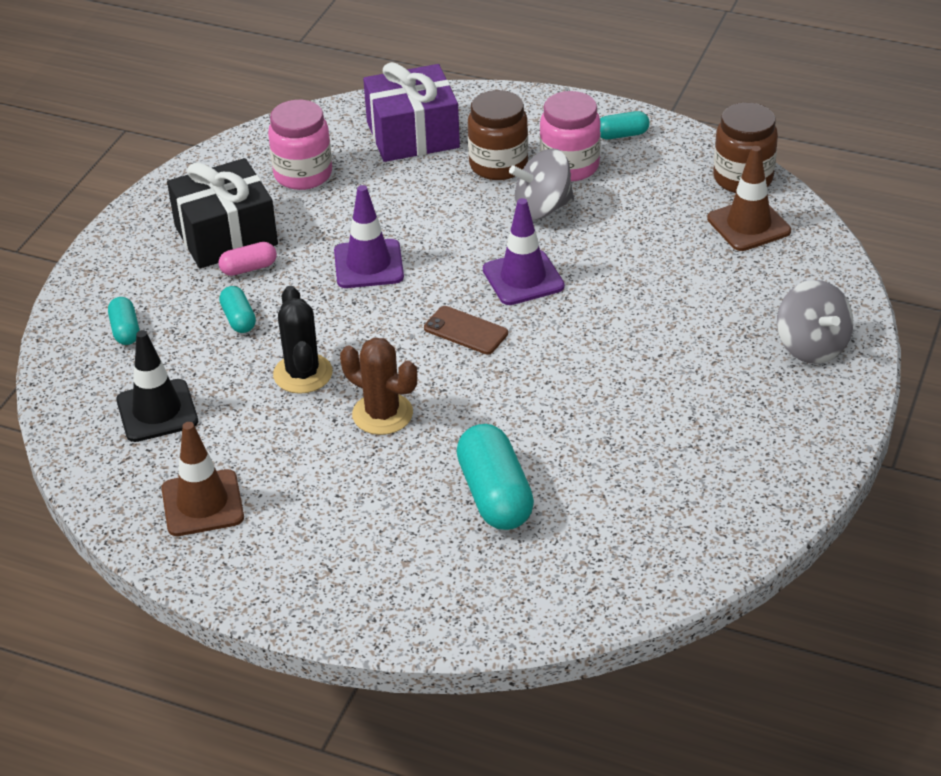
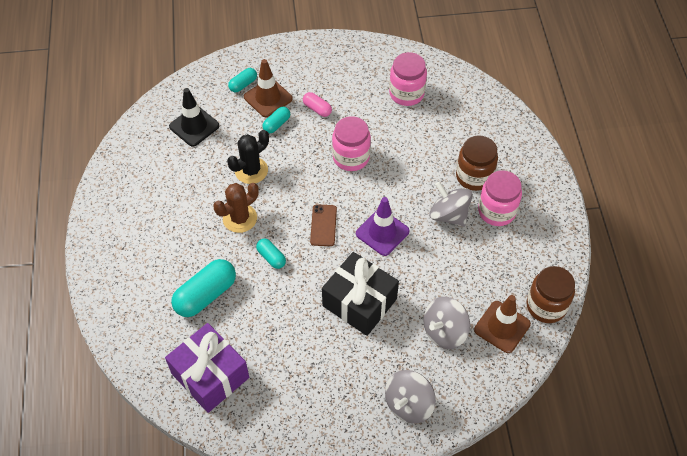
camera: 60 degrees right, 15 degrees up
(202, 503) = (142, 175): brown traffic cone -> brown traffic cone (268, 98)
(226, 235) = (337, 87): black gift -> black gift (359, 302)
(368, 264) = (351, 157): purple traffic cone -> pink jar
(382, 414) = (240, 218): brown cactus -> brown cactus turned 45 degrees clockwise
(413, 135) = (474, 124): purple gift -> purple gift (210, 375)
(622, 135) = (545, 225): turquoise capsule -> turquoise capsule (271, 257)
(722, 276) = (444, 331): none -> grey spinning top

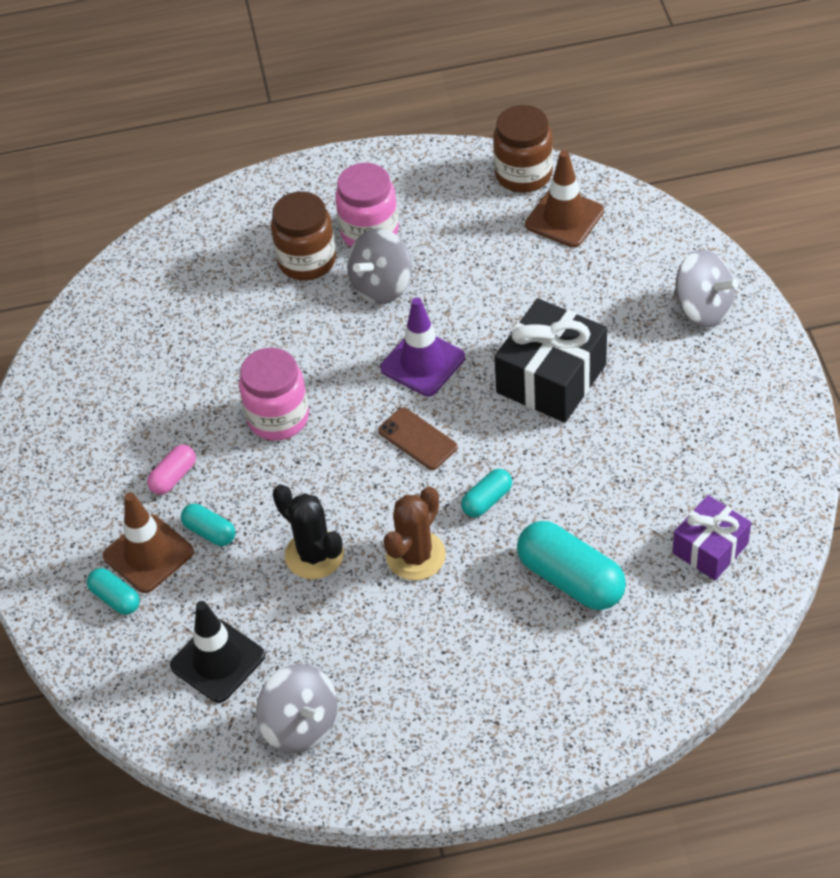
camera: 90 degrees left, 5 degrees down
(210, 375) = (710, 548): purple gift -> purple gift, size x0.62
(240, 218) = (416, 556): brown cactus -> brown cactus turned 75 degrees clockwise
(323, 225) = (417, 439): brown phone -> brown phone turned 45 degrees clockwise
(406, 93) = (138, 356): pink jar -> none
(444, 331) = (583, 278): grey spinning top -> grey spinning top (300, 725)

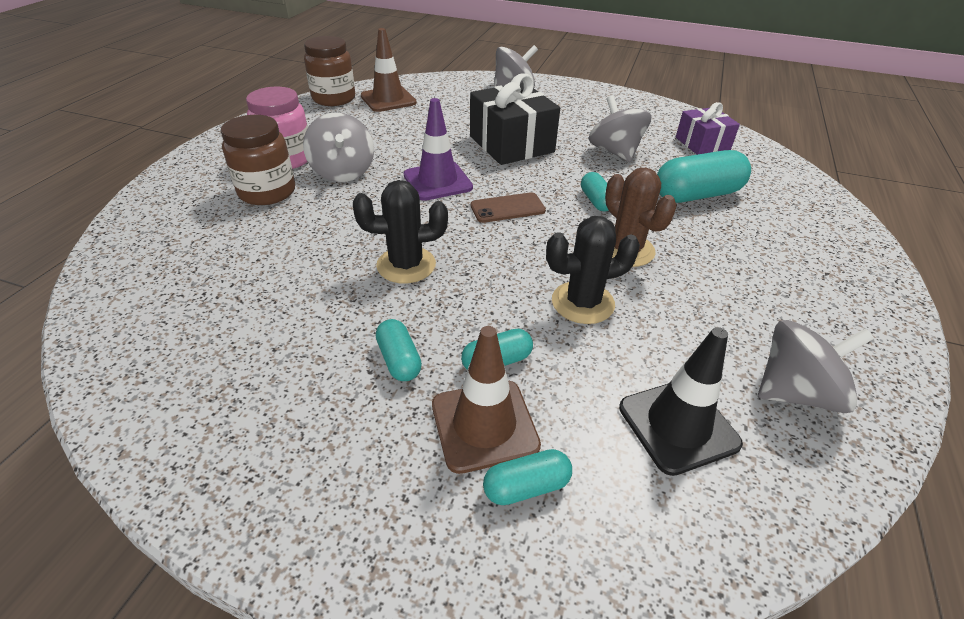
camera: 65 degrees left, 10 degrees down
(173, 477) = (399, 360): pink capsule -> turquoise capsule
(278, 418) = (406, 265): pink jar -> black cactus
(613, 474) = (615, 152): none -> grey spinning top

